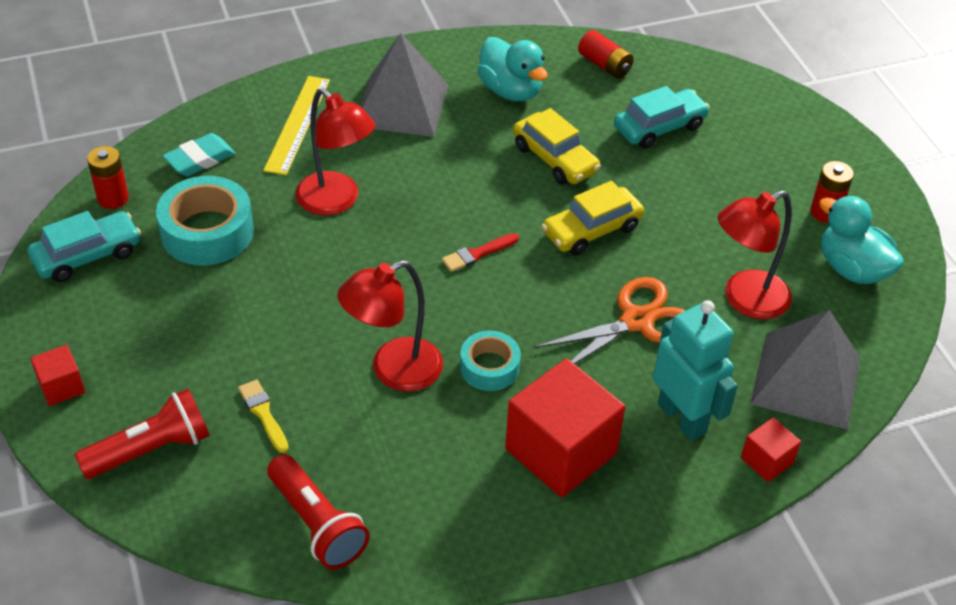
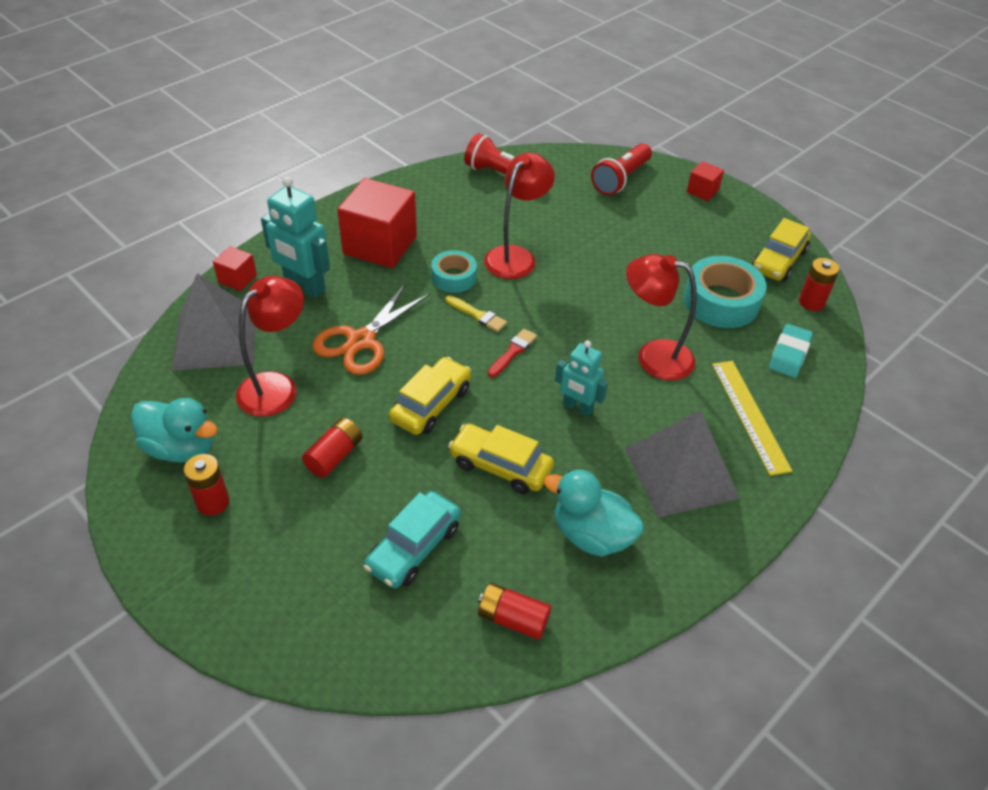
camera: 155 degrees right, 0 degrees up
(87, 255) = (778, 260): turquoise car -> yellow car
(263, 413) = (576, 212): yellow brush -> yellow brush (477, 315)
(451, 181) = (577, 408): none -> turquoise robot
(704, 214) = (334, 456): none -> red battery

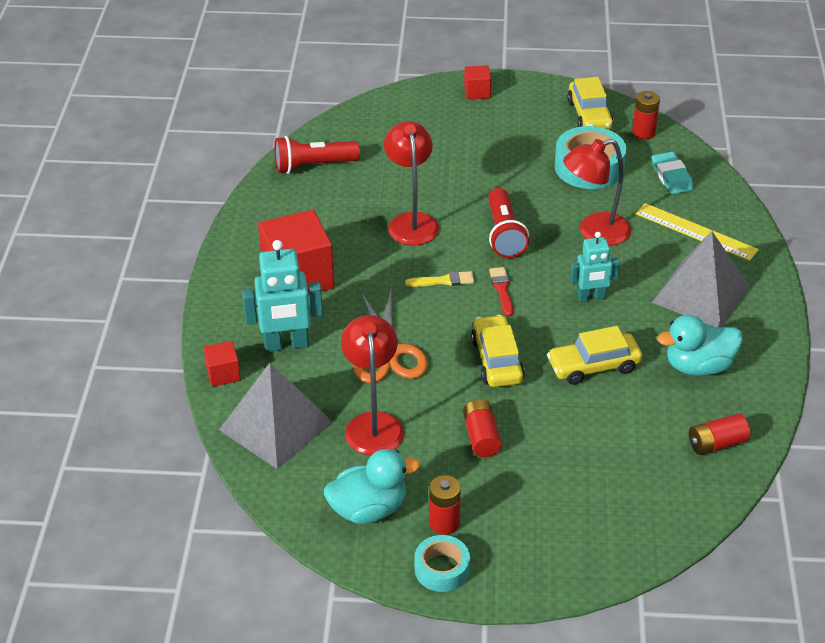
camera: 40 degrees left, 5 degrees down
(414, 547) = (608, 450): turquoise car -> none
(454, 277) = (388, 265): turquoise tape -> turquoise tape (442, 569)
(620, 179) = (408, 117): red flashlight -> red flashlight (504, 234)

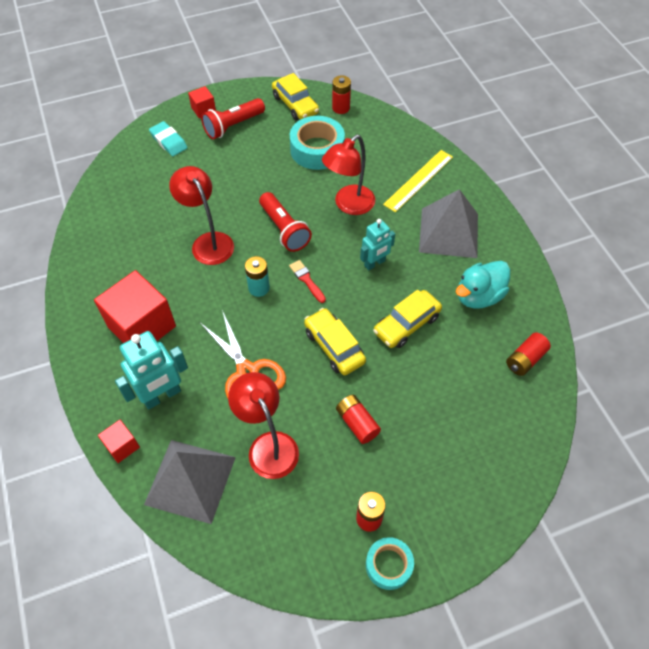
camera: 25 degrees left, 15 degrees up
(313, 166) = (105, 216): red flashlight -> red flashlight (233, 126)
(368, 509) = (304, 532): turquoise duck -> none
(443, 281) = (259, 288): yellow brush -> turquoise battery
(671, 177) = (378, 139): turquoise eraser -> turquoise eraser (168, 141)
(696, 232) = (418, 180): yellow ruler -> yellow ruler turned 60 degrees counterclockwise

